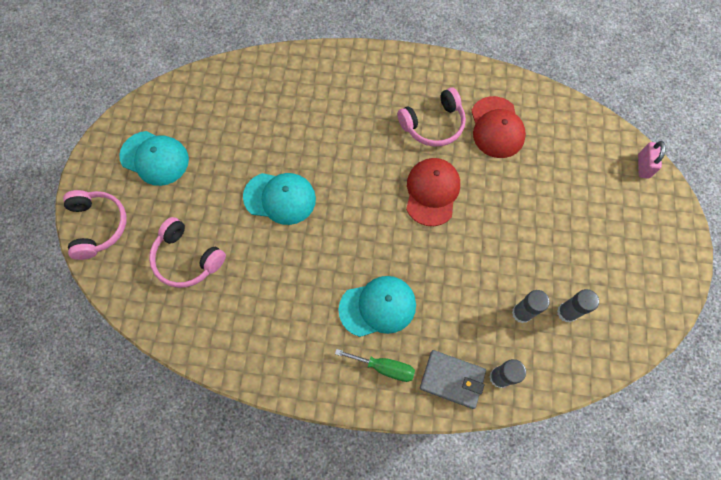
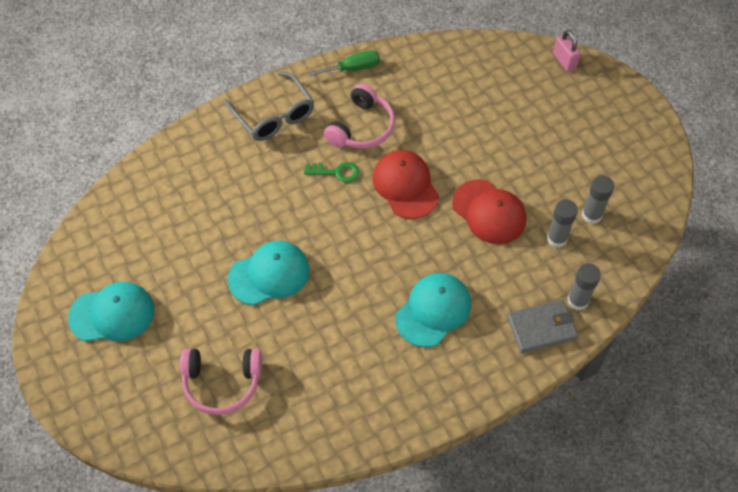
camera: 35 degrees left, 10 degrees down
(98, 226) = (105, 411): pink headphones -> none
(374, 76) = (274, 115): none -> grey glasses
(384, 367) = (478, 356): green screwdriver -> green screwdriver (353, 68)
(387, 149) = (336, 172): none -> green key
(496, 127) = (419, 98): red cap -> red cap (489, 212)

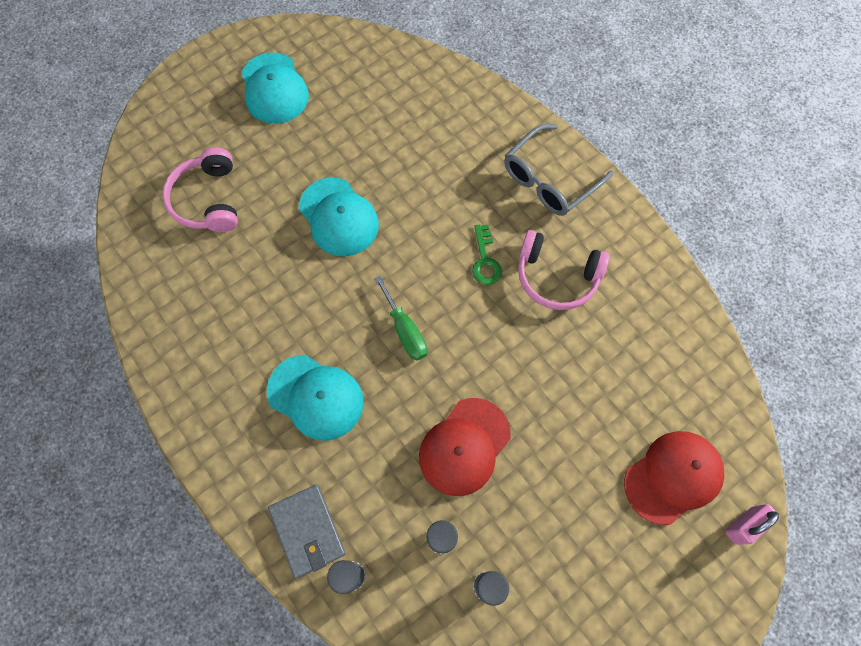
camera: 80 degrees right, 10 degrees up
(353, 68) = (644, 251): green screwdriver -> green screwdriver (405, 330)
(405, 186) = (482, 340): red cap -> red cap (673, 477)

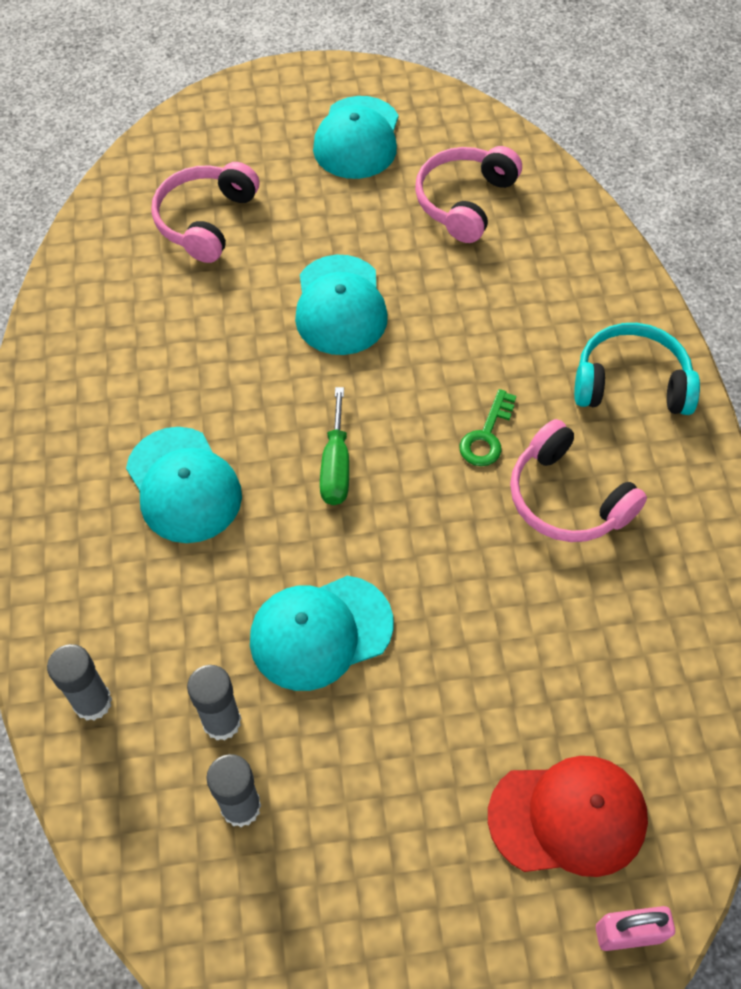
camera: 30 degrees right, 10 degrees down
(307, 531) = (76, 624): grey wallet -> none
(373, 102) = (464, 201): none -> pink headphones
(464, 446) = (320, 632): red cap -> turquoise cap
(549, 179) = (631, 383): grey glasses -> turquoise headphones

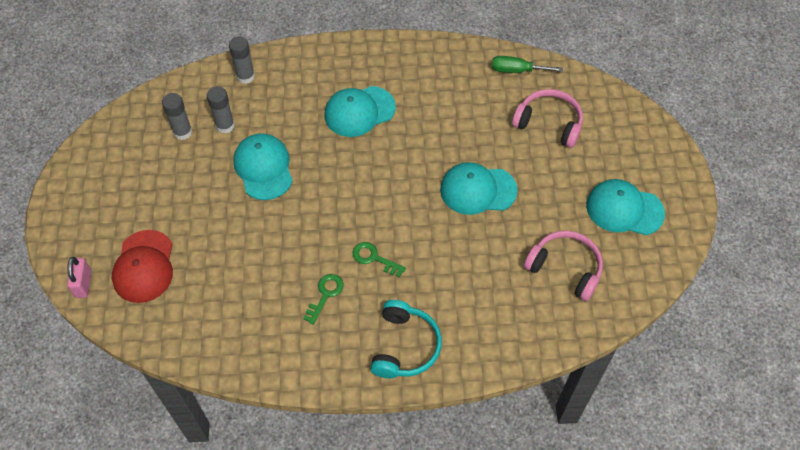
camera: 95 degrees right, 0 degrees up
(336, 465) = (363, 181): green screwdriver -> green screwdriver (517, 70)
(566, 498) = (325, 295): pink headphones -> green key

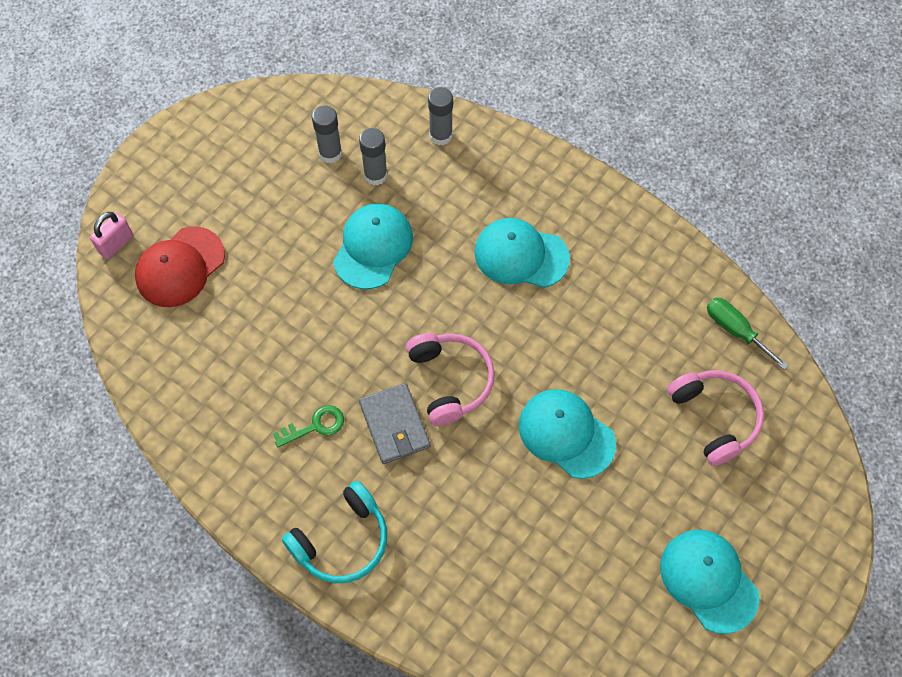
camera: 40 degrees right, 5 degrees up
(374, 258) = (394, 425): green key -> grey wallet
(565, 268) = (580, 593): pink headphones -> pink headphones (451, 380)

